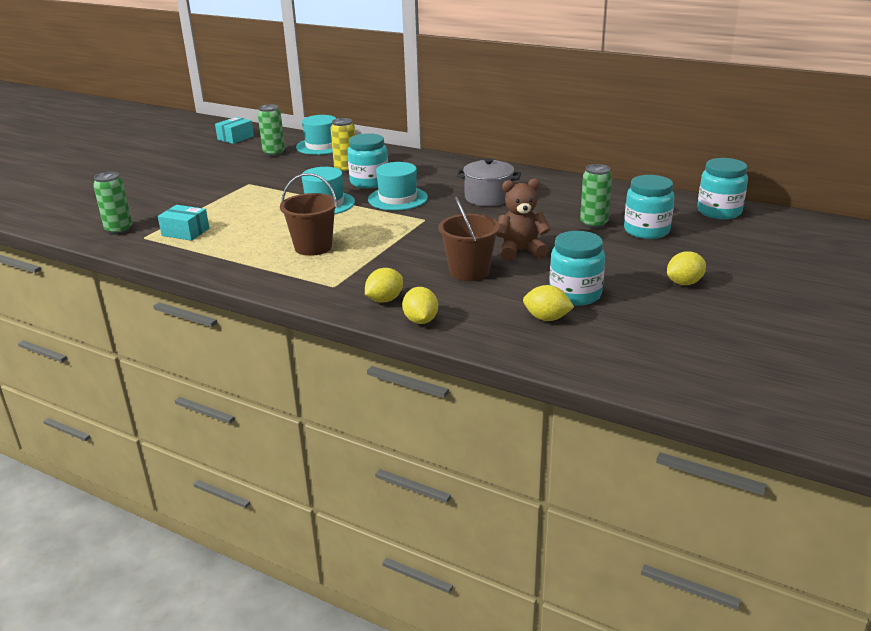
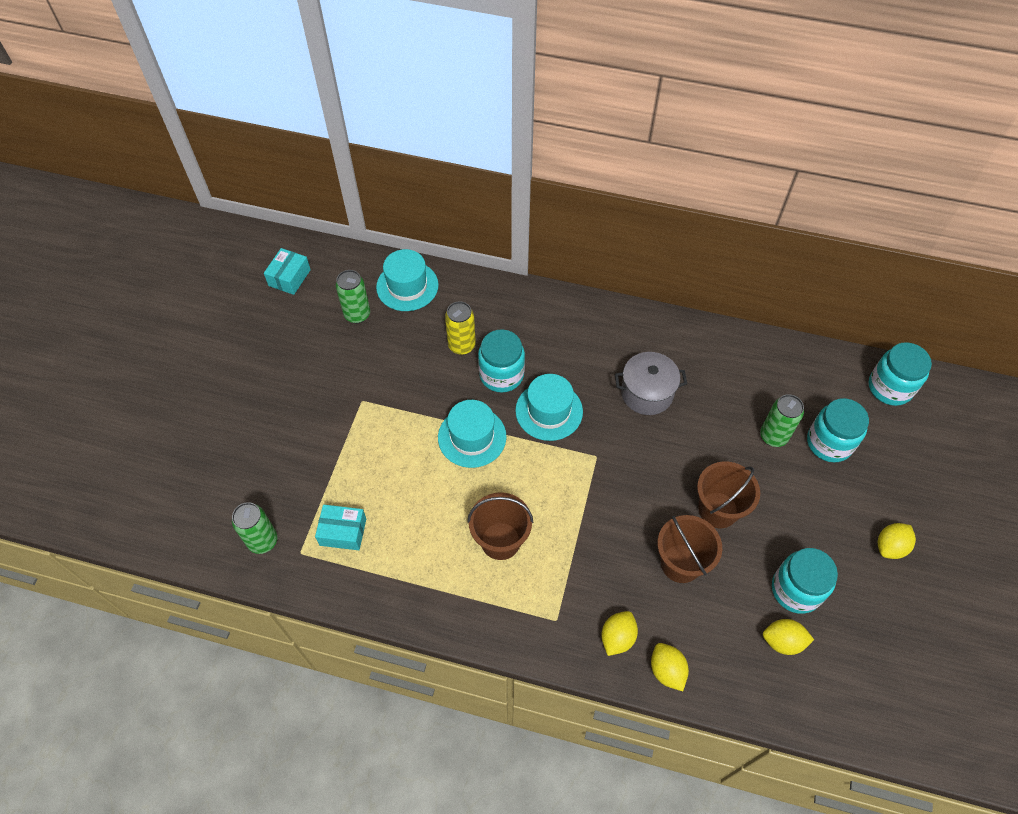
camera: 15 degrees left, 30 degrees up
(520, 251) = (718, 510): brown teddy bear -> brown bucket

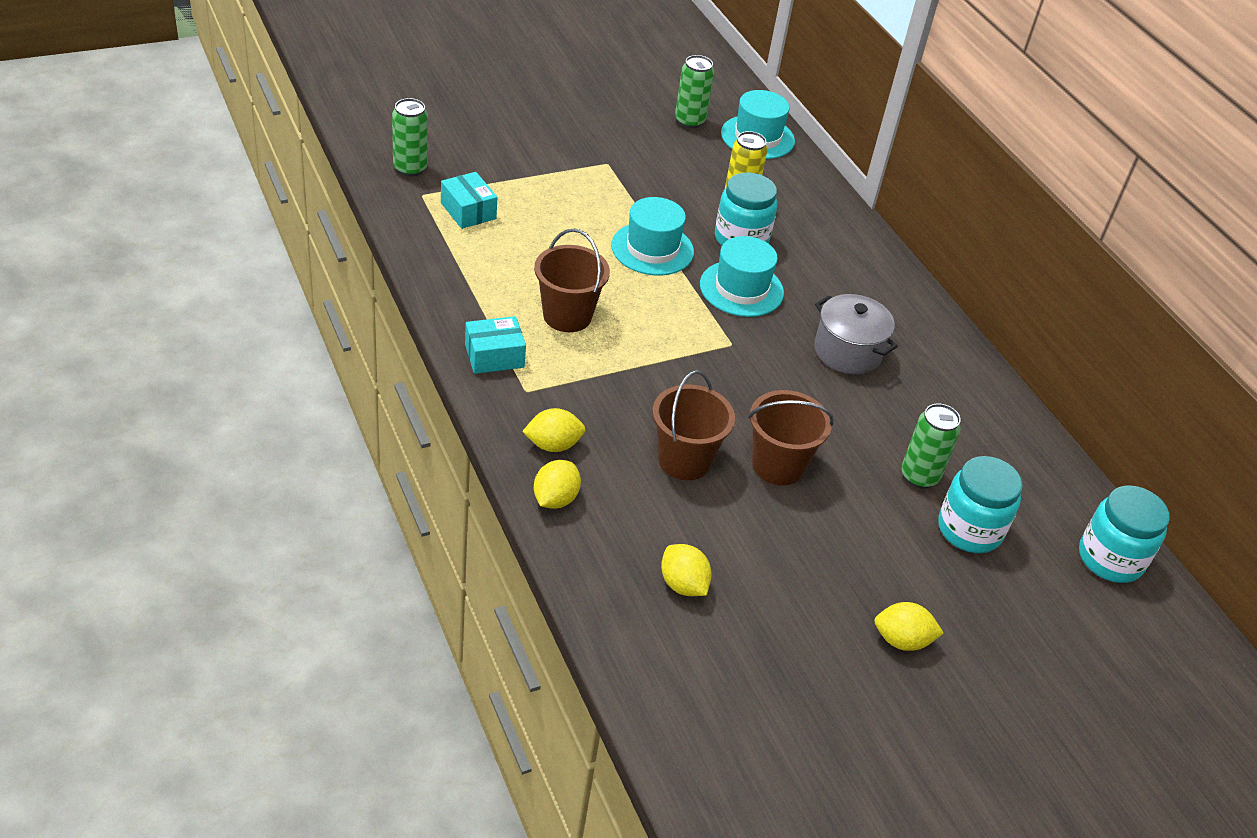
camera: 45 degrees right, 15 degrees down
(289, 277) = (675, 66): turquoise box -> turquoise box (494, 356)
(796, 589) = (755, 572): turquoise jar -> none

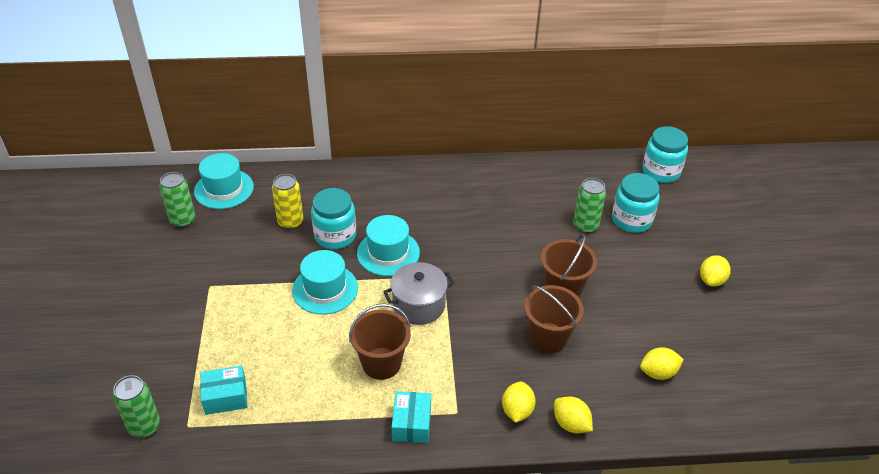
camera: 65 degrees left, 0 degrees up
(847, 351) = (468, 220): grey pot -> grey pot (419, 305)

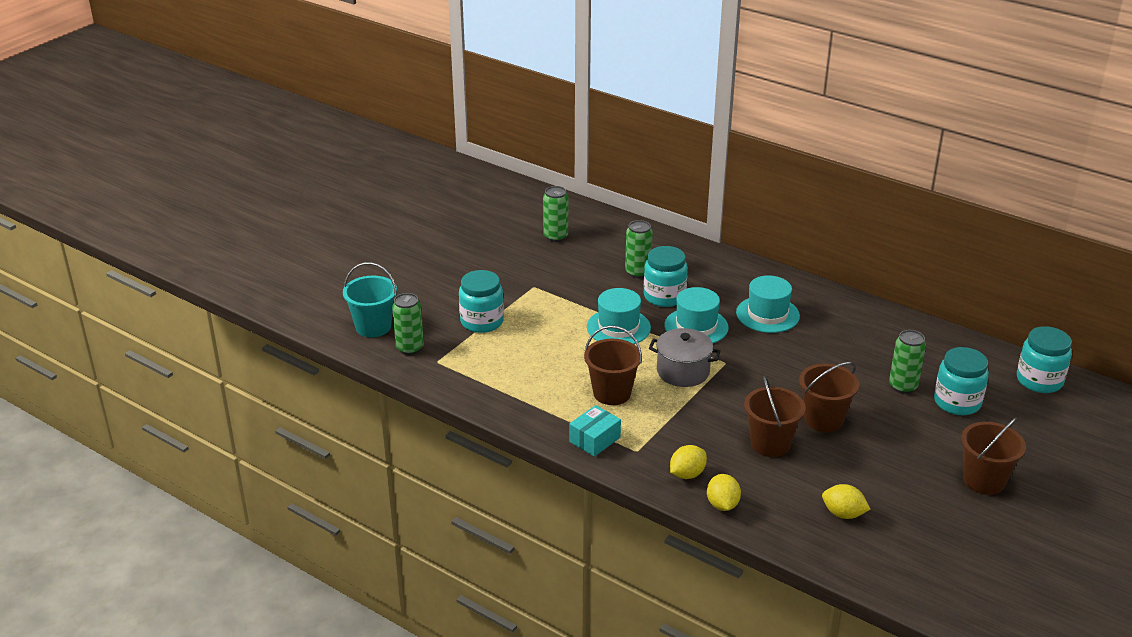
camera: 40 degrees right, 10 degrees down
(82, 423) = (373, 327): none -> turquoise bucket
(193, 353) = (482, 322): none -> turquoise jar
(224, 189) = (608, 228): turquoise hat -> turquoise hat (767, 314)
(225, 397) = (478, 358): turquoise box -> none
(290, 222) = (637, 272): yellow can -> green can
(711, 280) = (984, 480): yellow lemon -> brown bucket

